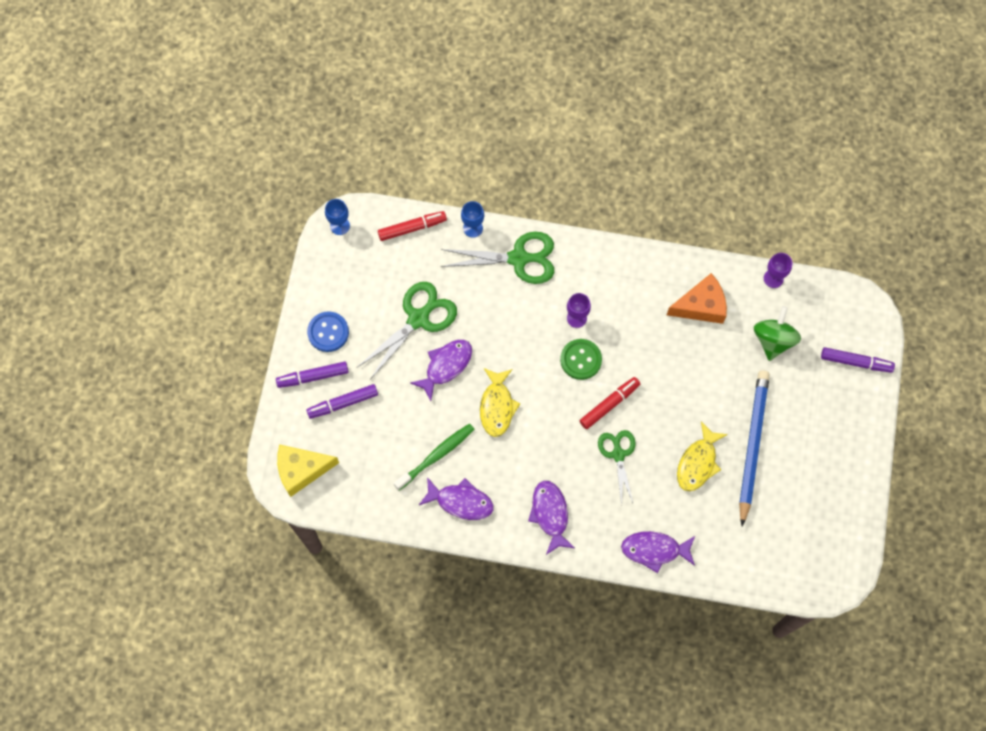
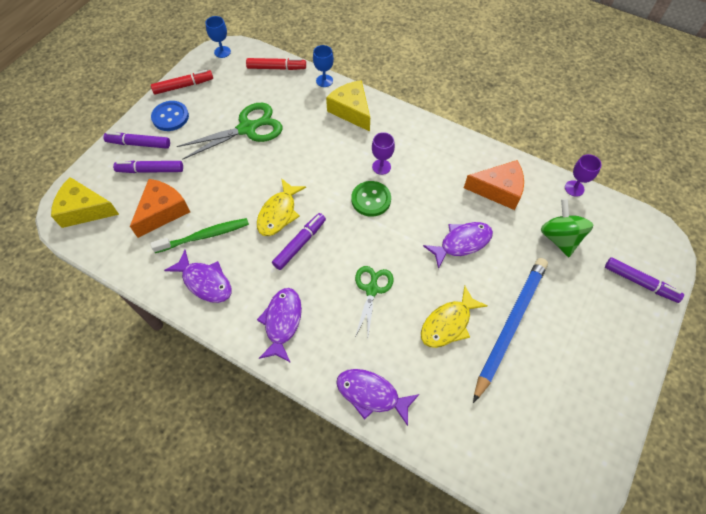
camera: 20 degrees right, 10 degrees down
(381, 445) = (162, 211): none -> orange cheese
(446, 366) = (251, 169): purple fish -> purple fish (462, 243)
(518, 258) = (351, 111): green scissors -> yellow cheese
(532, 432) = (300, 244): none -> purple marker
(609, 404) = (381, 244): red marker -> red marker (183, 86)
(773, 340) = (559, 238): green spinning top -> green spinning top turned 45 degrees counterclockwise

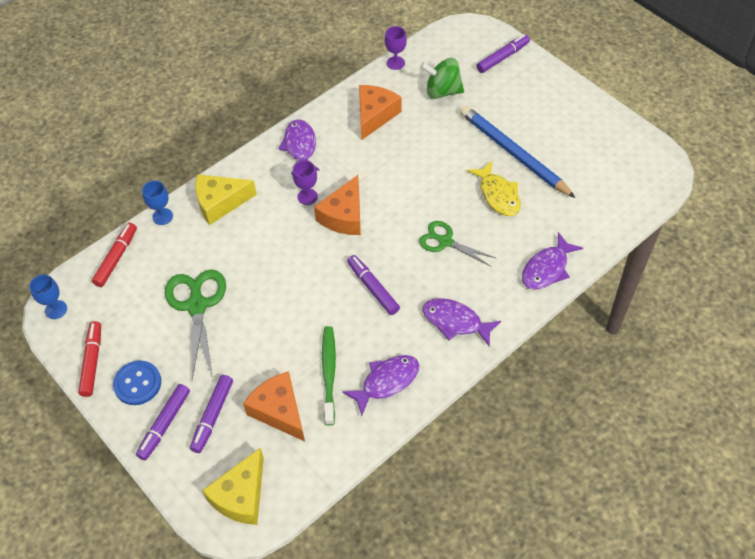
camera: 70 degrees left, 5 degrees down
(279, 213) = (328, 299): yellow fish -> none
(371, 199) = (344, 216): green button -> orange cheese
(462, 243) = (421, 160): purple fish -> purple fish (300, 147)

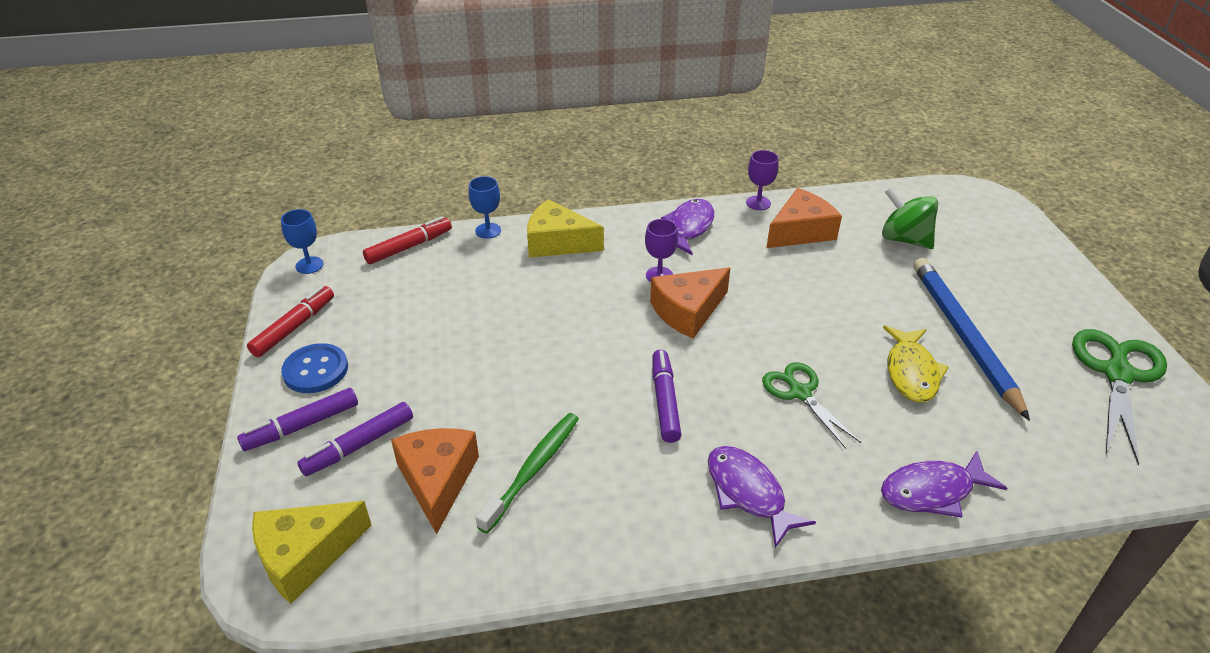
camera: 30 degrees right, 15 degrees down
(197, 306) = (447, 325): green scissors -> green scissors (1117, 374)
(386, 382) = (598, 519): purple fish -> none
(395, 63) = (862, 194): purple goblet -> purple goblet (758, 203)
(502, 57) = (1009, 235): purple marker -> none

